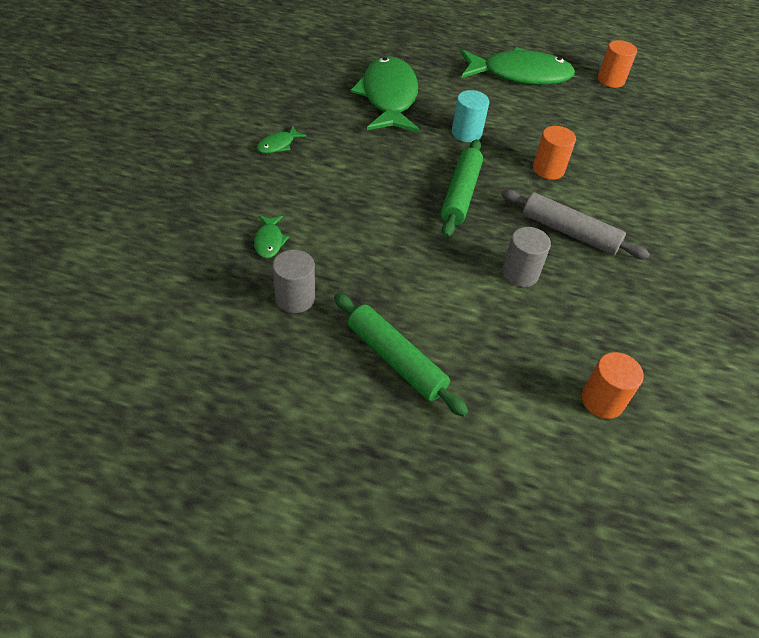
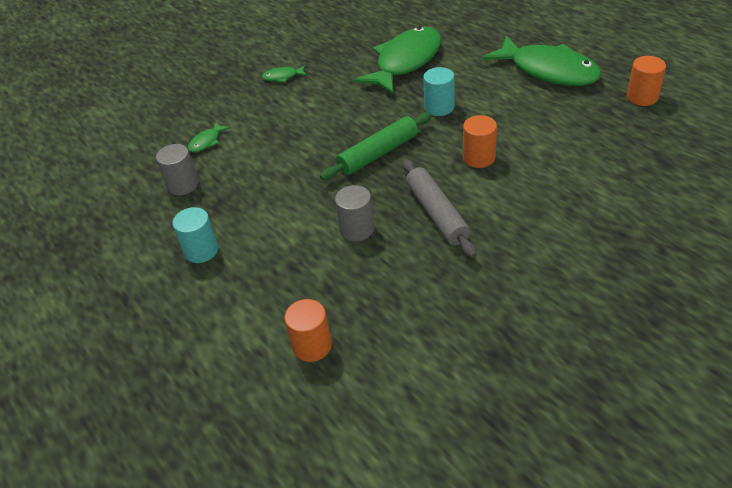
camera: 45 degrees right, 5 degrees down
(396, 360) = (201, 250): green rolling pin -> turquoise cylinder

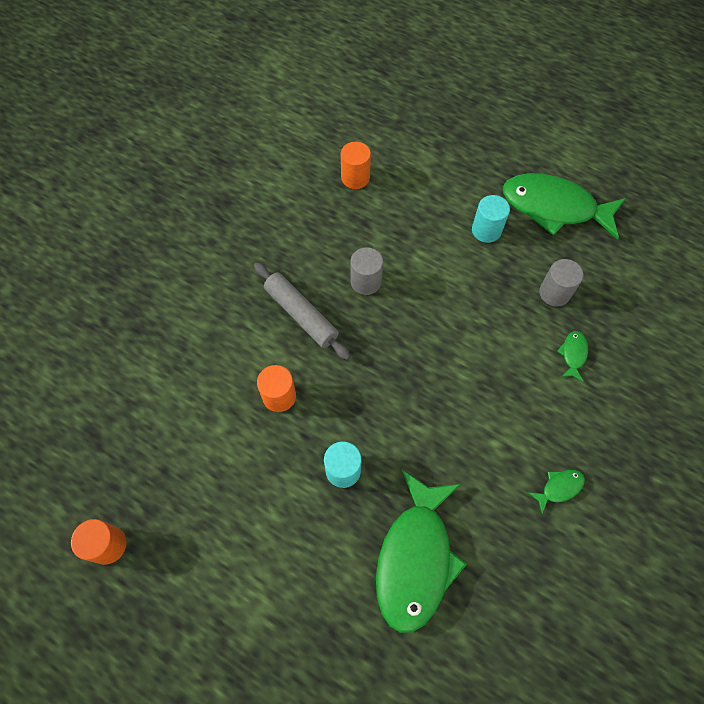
camera: 155 degrees right, 20 degrees up
(378, 154) = (383, 378): green rolling pin -> none
(548, 70) = (224, 579): green fish -> green fish (554, 207)

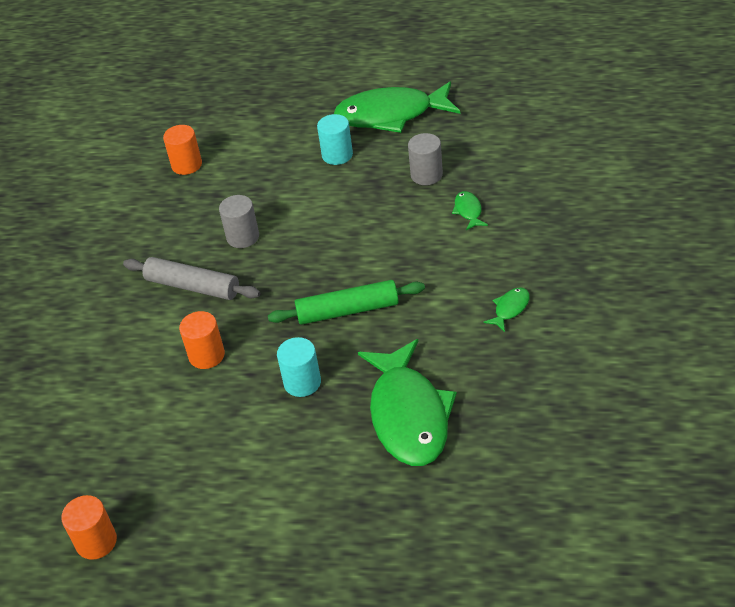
camera: 20 degrees left, 20 degrees down
(416, 411) = (347, 310): none -> green rolling pin

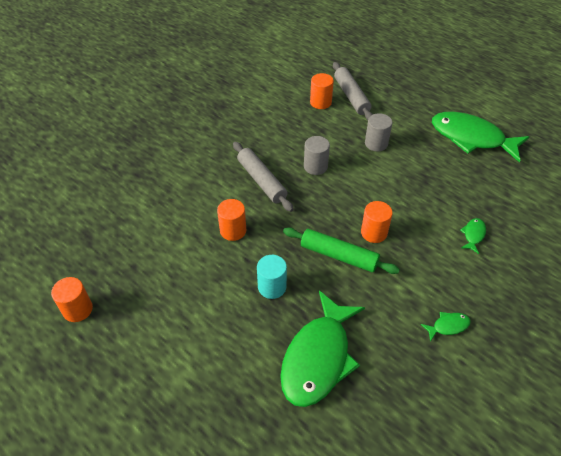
camera: 30 degrees right, 5 degrees up
(218, 139) = (351, 96): none -> grey rolling pin
(337, 155) = (415, 146): turquoise cylinder -> none
(366, 267) = (374, 233): none -> orange cylinder
(426, 175) = (463, 192): grey cylinder -> grey cylinder (376, 143)

